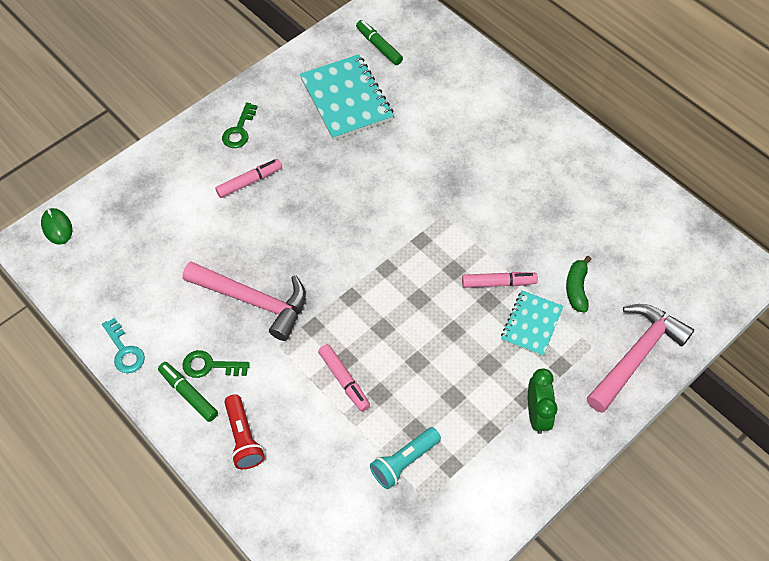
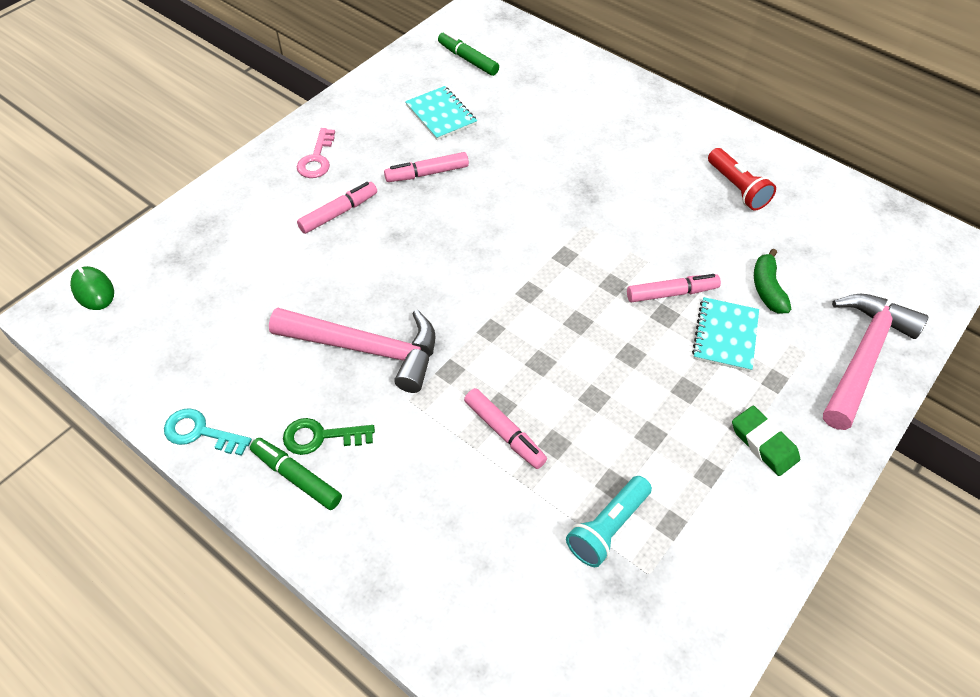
camera: 10 degrees left, 5 degrees down
(124, 351) = (200, 432): turquoise key -> turquoise key turned 150 degrees clockwise
(239, 130) = (317, 159): green key -> pink key
(243, 438) = (382, 526): red flashlight -> red flashlight (737, 188)
(325, 153) = (427, 173): none -> pink marker
(346, 99) = (441, 115): turquoise notebook -> turquoise notebook, size x0.60
(537, 414) = (763, 443): green clock -> green eraser

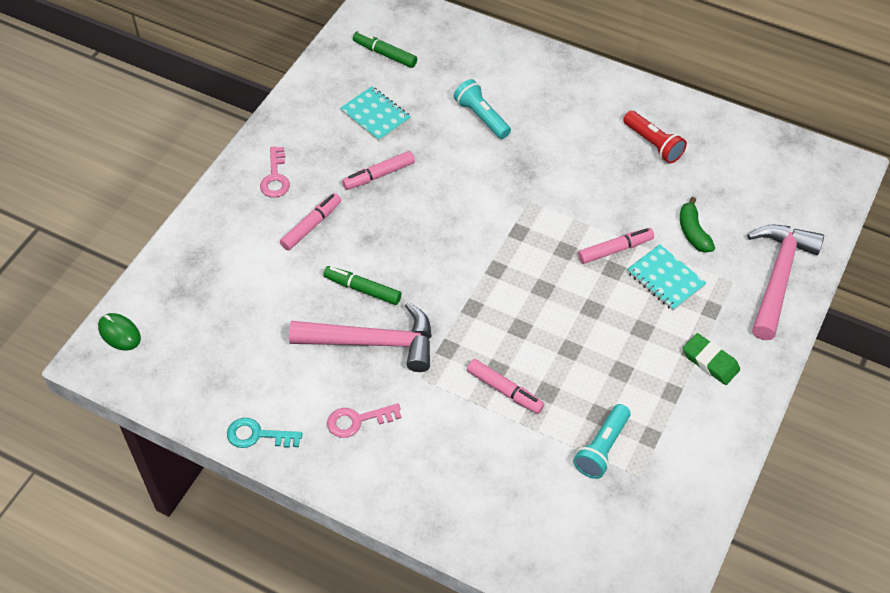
camera: 10 degrees left, 0 degrees up
(296, 477) = (348, 456): green marker -> green marker (362, 289)
(320, 437) = (357, 420): green key -> pink key
(553, 133) = (481, 117): none -> turquoise flashlight
(725, 336) = (665, 279): turquoise notebook -> turquoise notebook turned 45 degrees counterclockwise

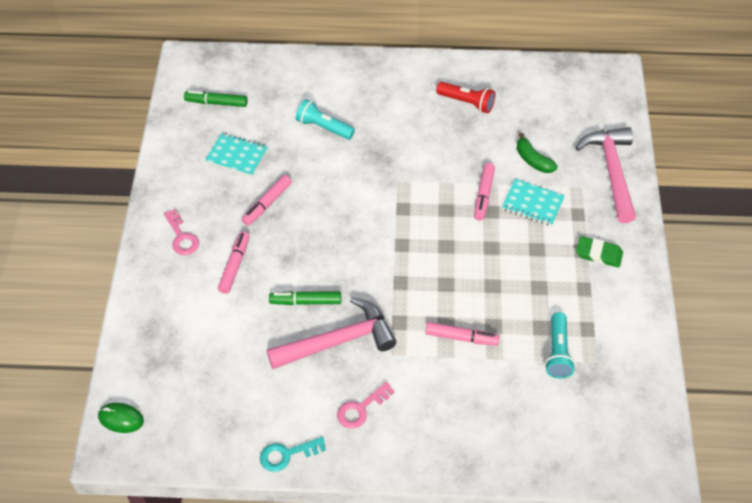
camera: 25 degrees left, 0 degrees up
(615, 250) = (483, 195): pink marker -> pink marker turned 150 degrees clockwise

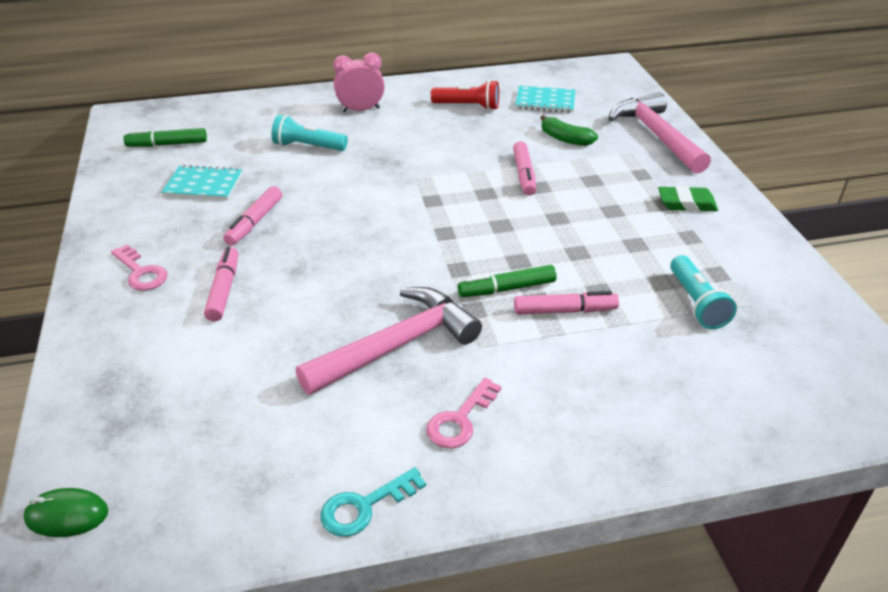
camera: 15 degrees left, 15 degrees down
(305, 301) = (336, 310): green marker -> green marker (507, 289)
(376, 90) = (360, 110): none -> pink clock
(532, 203) = (585, 173): turquoise notebook -> turquoise notebook (545, 101)

